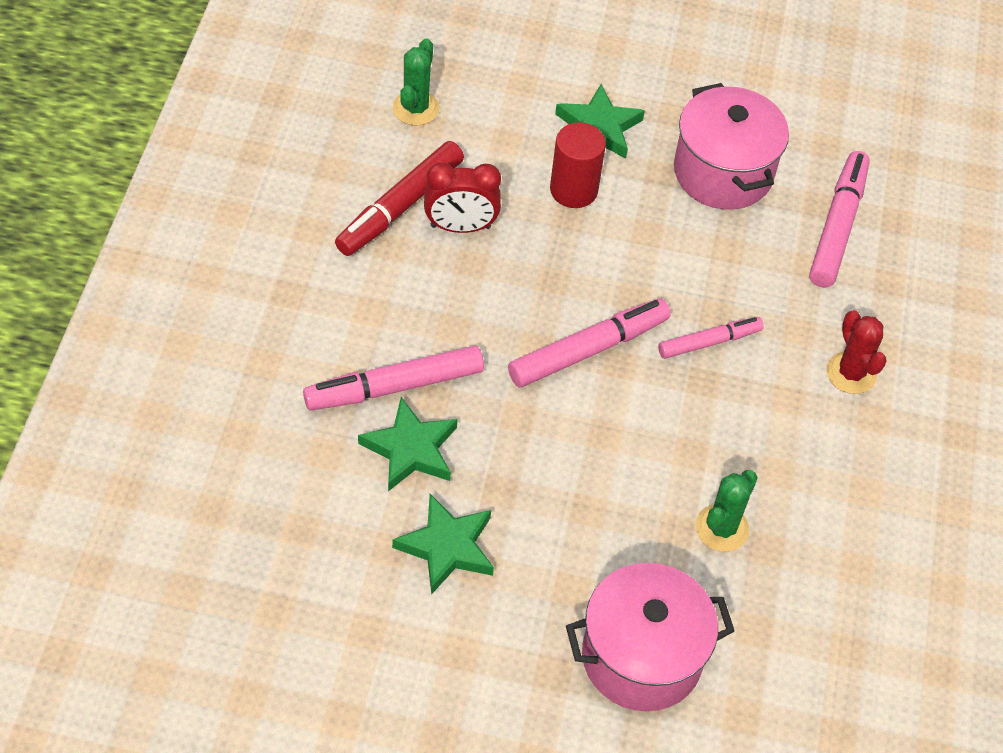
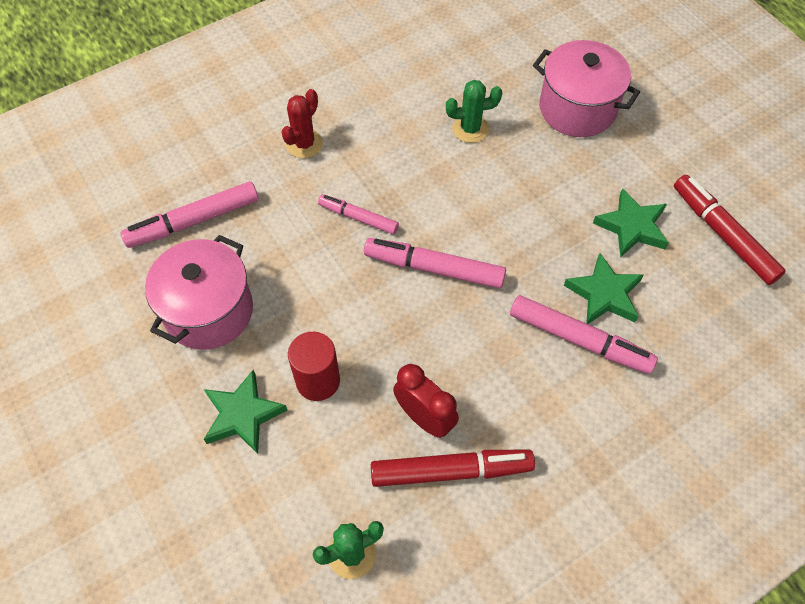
camera: 130 degrees left, 5 degrees up
(346, 616) = (723, 234): none -> red marker

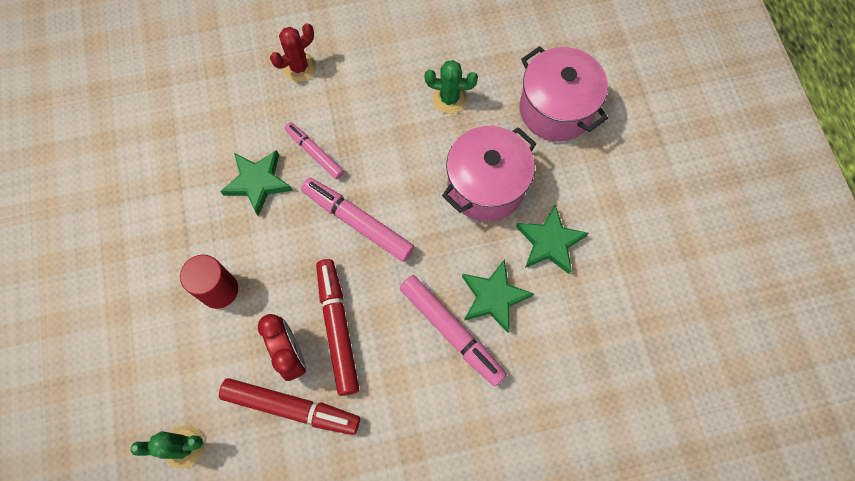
camera: 20 degrees right, 10 degrees up
(193, 221) = (178, 111): pink marker -> none
(209, 311) = (158, 197): pink pot -> pink pot (486, 186)
(243, 415) = (148, 298): green star -> green star (258, 183)
(723, 234) = (629, 278): red marker -> red marker (337, 328)

